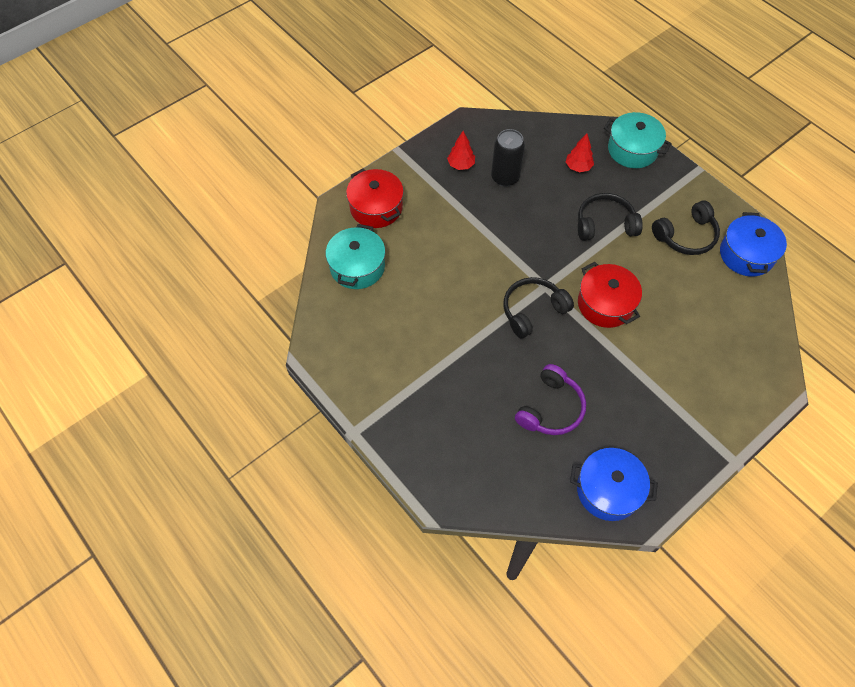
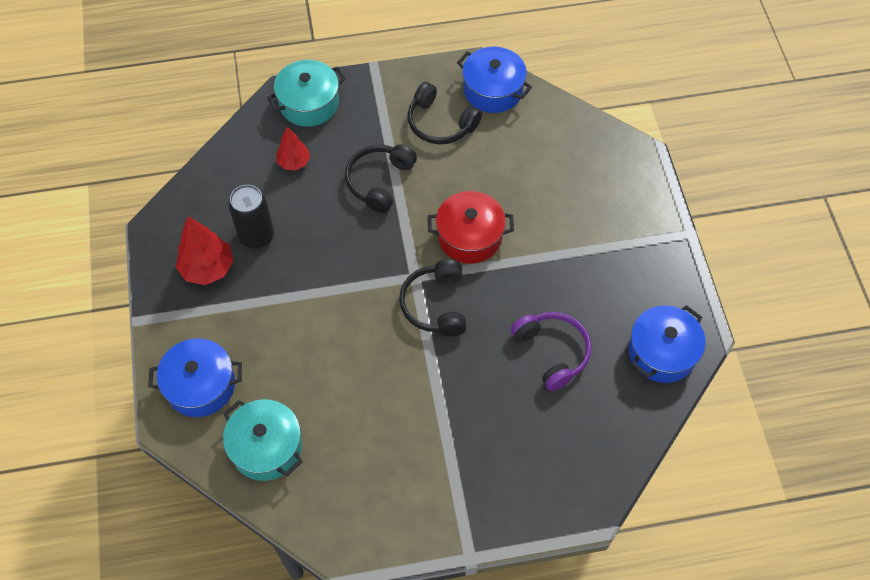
camera: 60 degrees left, 0 degrees up
(376, 207) = (200, 385): red pot -> blue pot
(461, 165) = (207, 268): red tree -> red tree, size x1.58
(686, 236) = (440, 123): black headphones -> black headphones turned 120 degrees clockwise

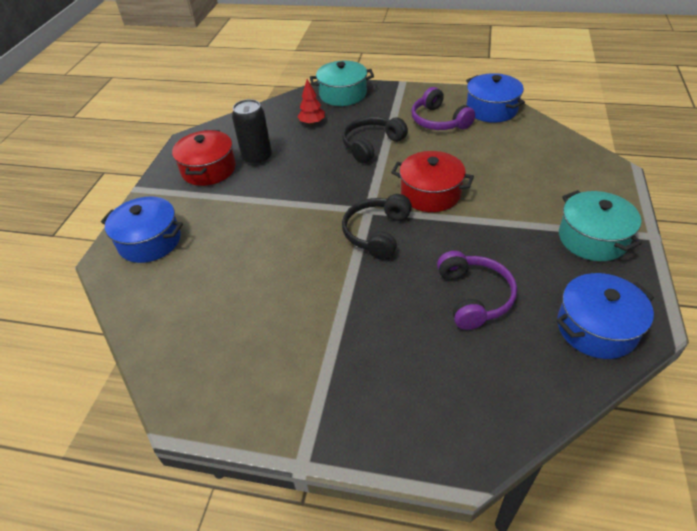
camera: 25 degrees right, 15 degrees down
(207, 268) = (208, 169): red tree -> red pot
(266, 447) = (169, 300): turquoise pot -> turquoise pot (592, 238)
(440, 123) = (438, 121): black headphones -> purple headphones

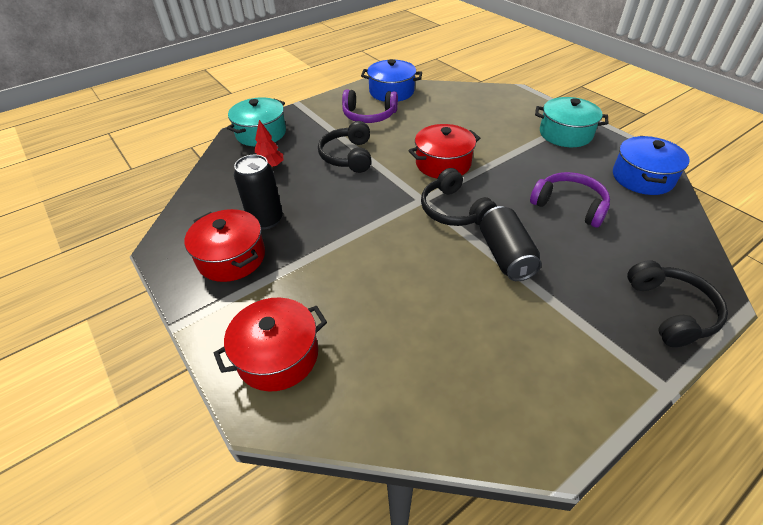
camera: 50 degrees left, 0 degrees up
(149, 241) = (278, 355): blue pot -> red pot
(356, 291) = (505, 255): none -> black can
(403, 431) = (671, 311): none -> black headphones

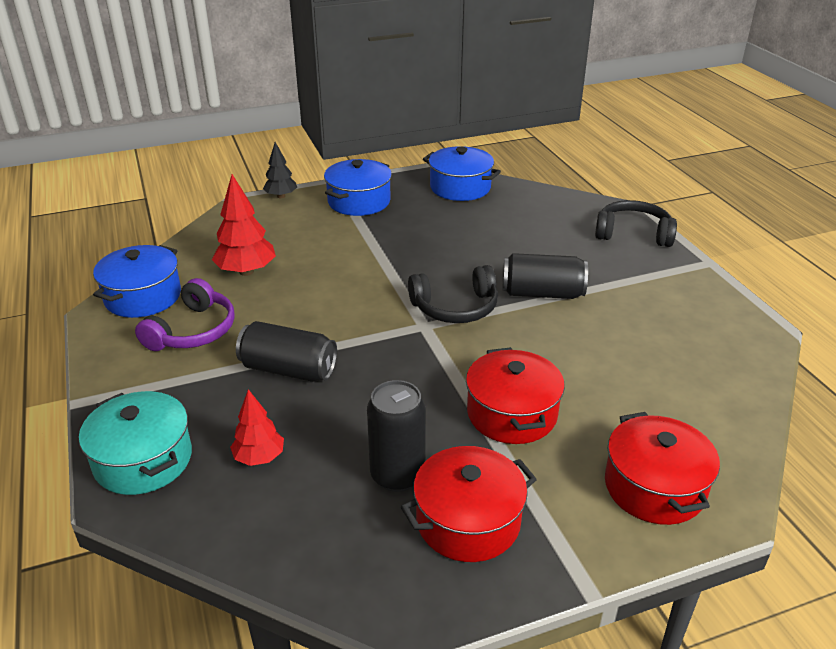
camera: 75 degrees left, 10 degrees down
(348, 156) = (288, 369): black headphones -> black can
(439, 115) = (246, 271): none -> red tree
(443, 163) = (360, 294): red pot -> red pot (512, 413)
(540, 102) = (281, 196): none -> black tree
(565, 134) = (359, 201): turquoise pot -> blue pot
(569, 206) = (482, 236): purple headphones -> none

